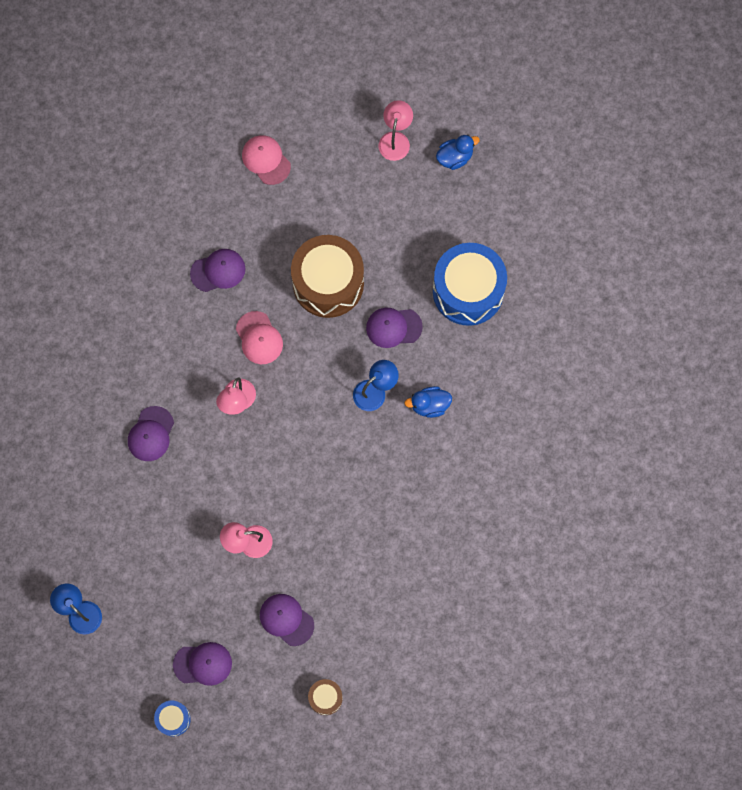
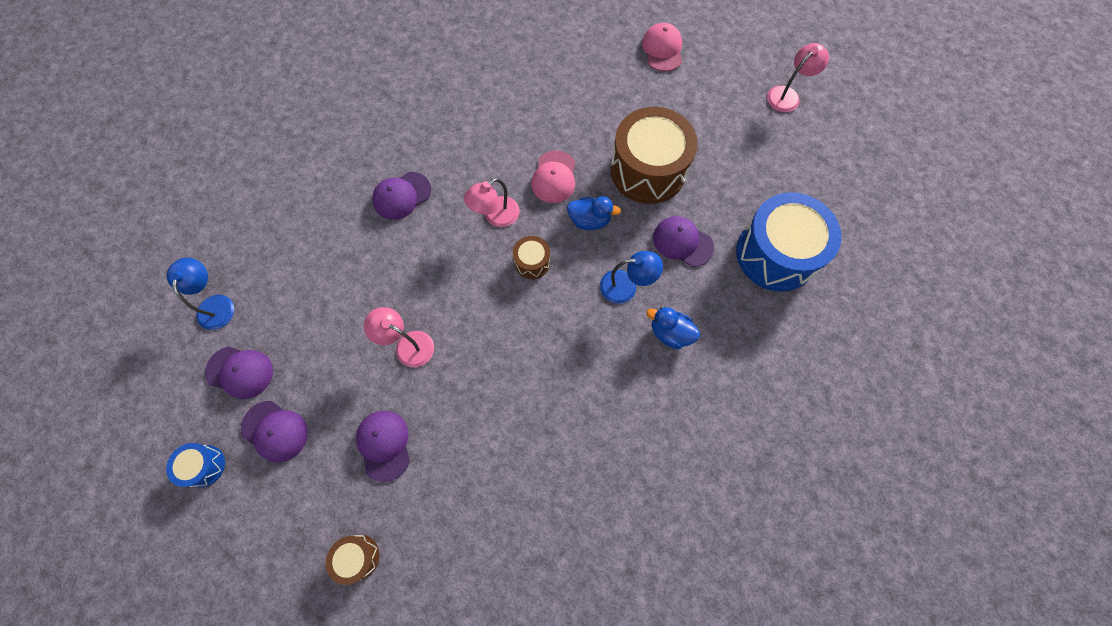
camera: 35 degrees right, 5 degrees down
(218, 271) = (560, 106): purple cap -> purple cap (240, 372)
(292, 419) = (532, 262): none -> brown drum
(455, 157) = (834, 138): blue duck -> blue duck (589, 220)

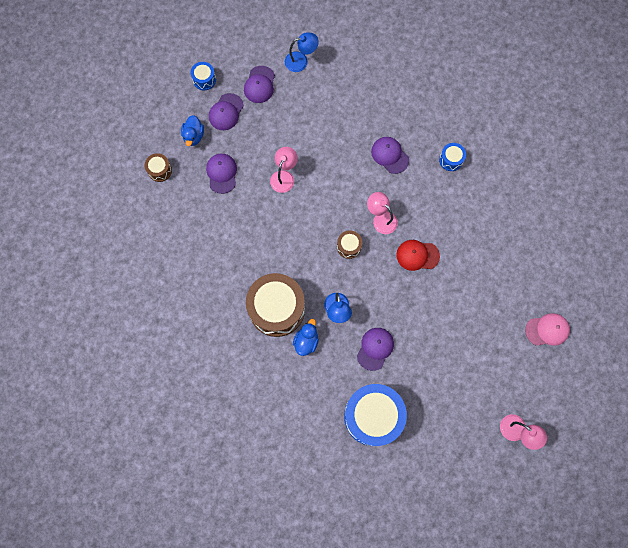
camera: 85 degrees right, 5 degrees up
(384, 445) = (222, 173): purple cap -> purple cap turned 75 degrees counterclockwise
(423, 123) = (451, 160): none -> blue drum
(554, 177) = (417, 255): pink cap -> red cap
(589, 220) = (385, 283): blue duck -> blue duck (193, 136)
(648, 170) = (431, 322): brown drum -> brown drum (277, 309)

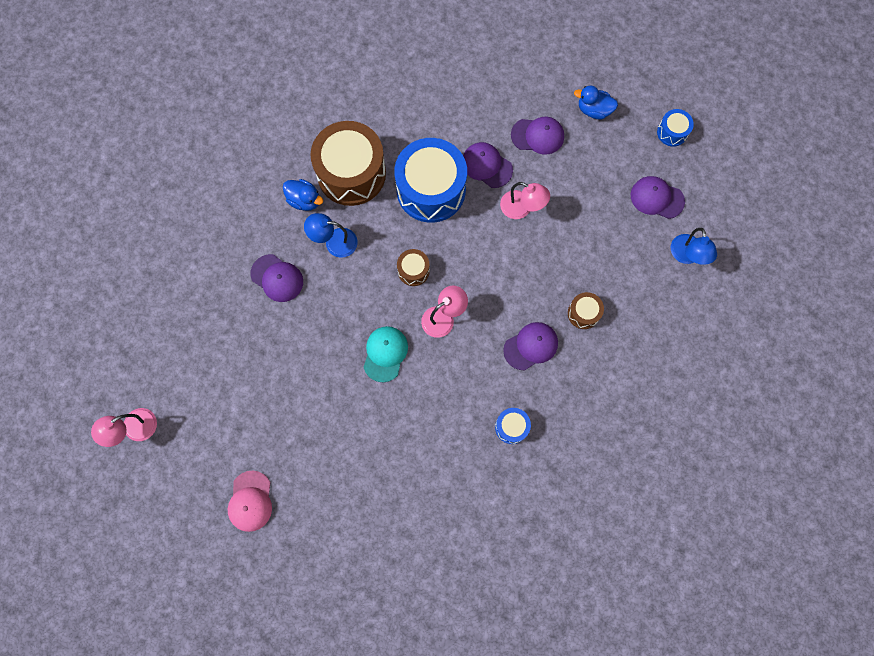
camera: 100 degrees right, 0 degrees up
(160, 170) = (553, 66): brown drum -> brown drum (583, 313)
(226, 112) = (622, 152): purple cap -> purple cap (487, 166)
(373, 416) = (197, 260): blue drum -> blue drum (431, 190)
(417, 255) = (385, 354): red cap -> turquoise cap

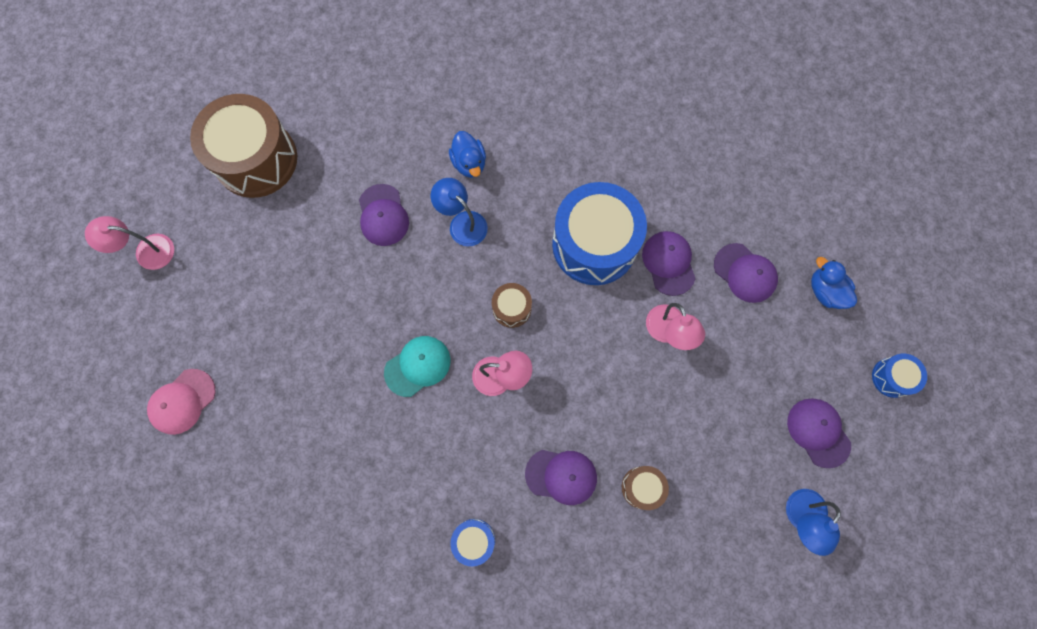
camera: 40 degrees right, 0 degrees up
(351, 173) = (533, 171): brown drum -> brown drum (256, 159)

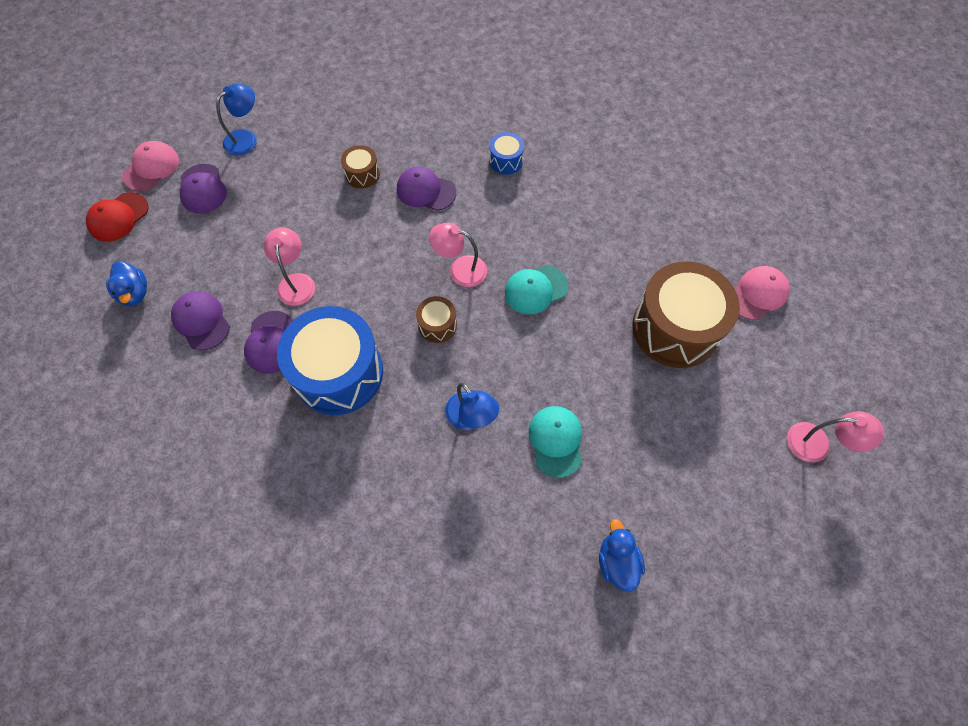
camera: 170 degrees left, 10 degrees down
(256, 159) = (702, 536): brown drum -> brown drum (675, 328)
(383, 215) = (556, 441): purple cap -> turquoise cap
(469, 163) = (451, 486): blue duck -> blue duck (617, 561)
(892, 377) = (118, 217): blue drum -> red cap
(892, 451) = (151, 168): none -> pink cap

